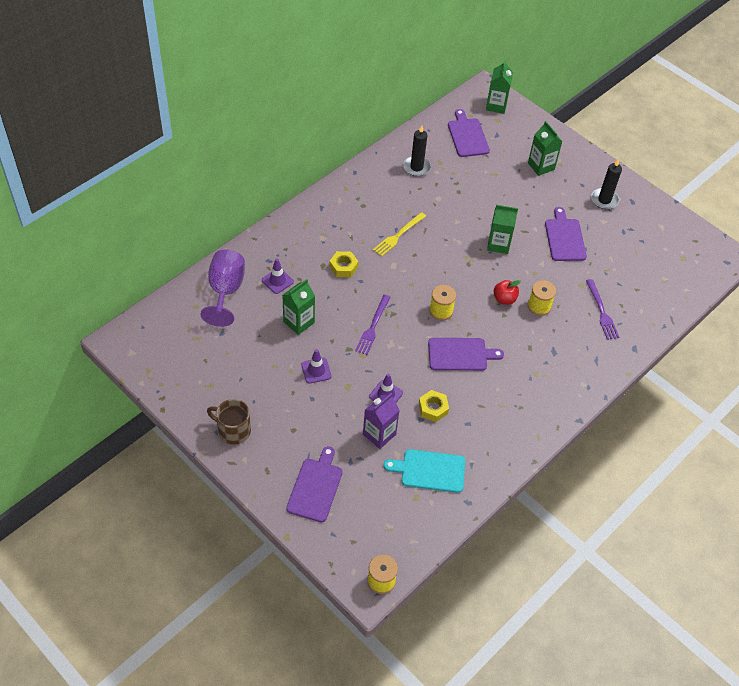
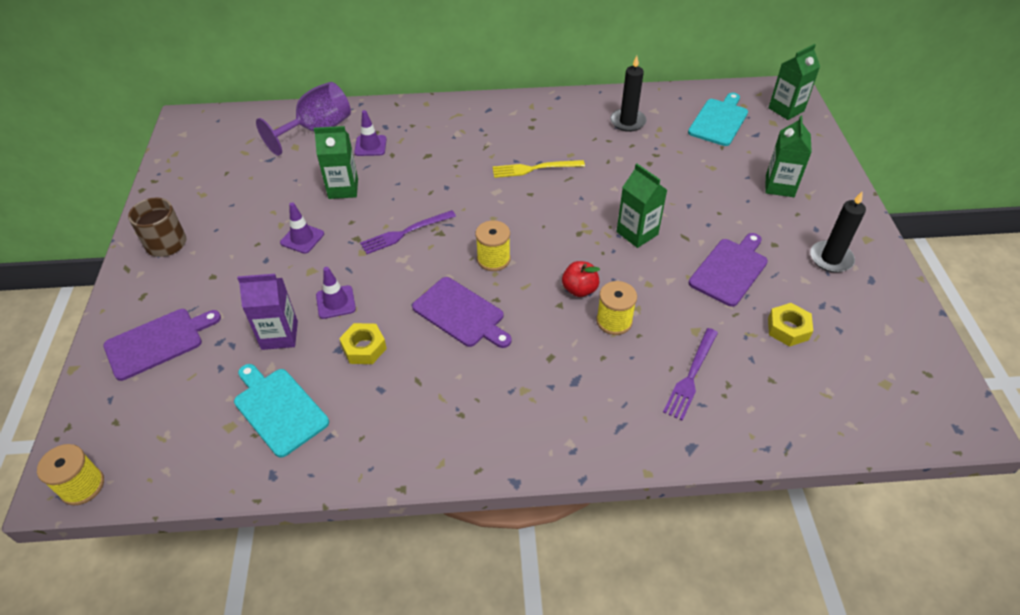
camera: 45 degrees right, 5 degrees down
(343, 267) = (445, 167): yellow nut -> yellow nut (788, 329)
(467, 136) = (719, 121): purple cutting board -> turquoise cutting board

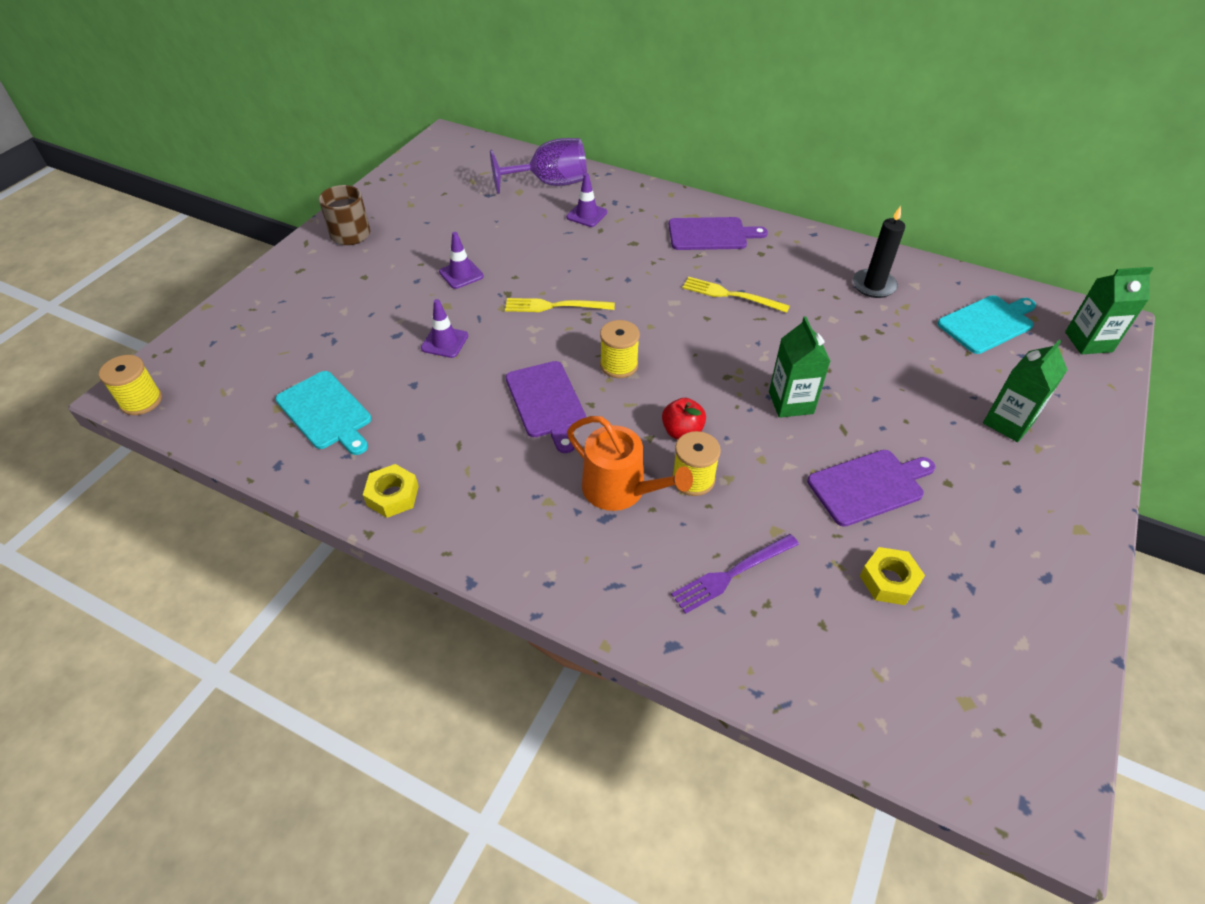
camera: 30 degrees right, 0 degrees up
(158, 342) = (281, 313): purple cutting board -> purple cutting board (710, 234)
(278, 409) = (326, 412): turquoise cutting board -> turquoise cutting board turned 150 degrees clockwise
(279, 335) = (376, 350): purple carton -> none
(343, 189) = (531, 244): green carton -> none
(364, 348) = (436, 393): yellow nut -> yellow nut (392, 496)
(405, 232) = (555, 306): purple fork -> yellow fork
(570, 354) = (620, 490): none -> orange watering can
(831, 259) = (1010, 530): black candle -> none

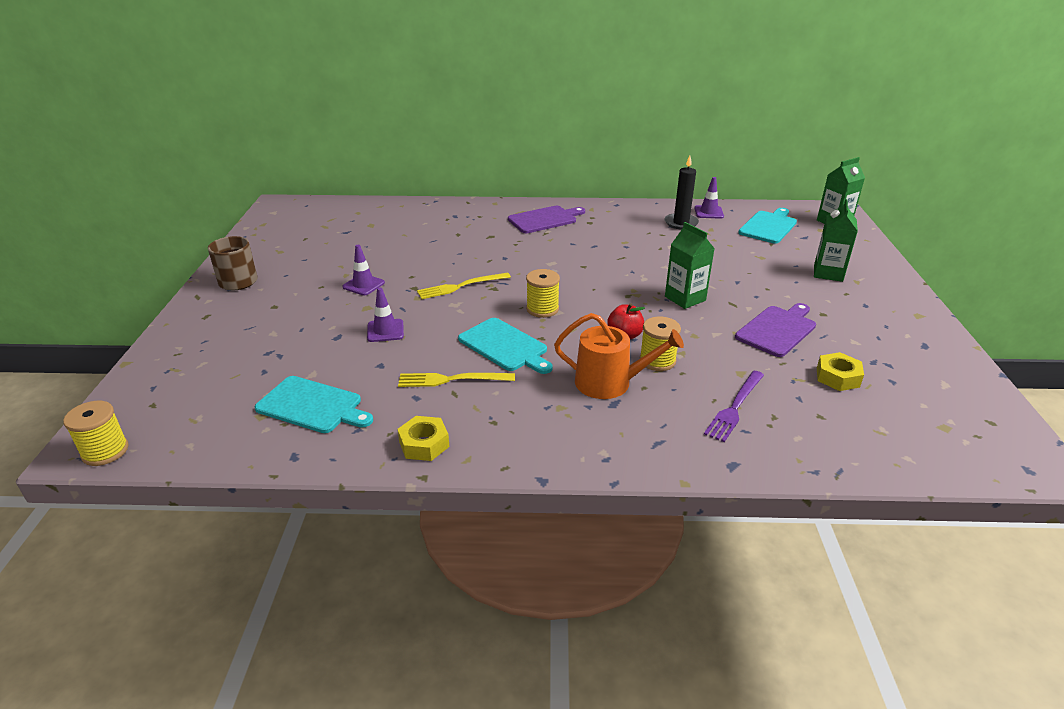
camera: 25 degrees left, 15 degrees down
(546, 402) = (505, 346): purple cutting board -> turquoise cutting board
(550, 183) = (393, 215): purple goblet -> none
(586, 215) = (439, 227): purple traffic cone -> purple traffic cone (709, 212)
(731, 295) = (590, 249): yellow fork -> yellow fork (452, 379)

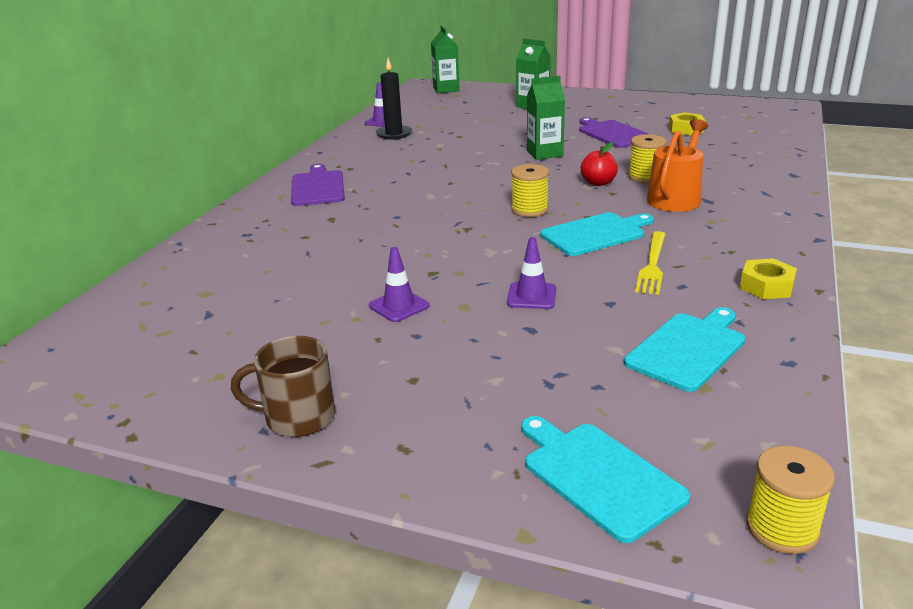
camera: 70 degrees left, 5 degrees down
(461, 286) = (449, 245): yellow fork -> none
(735, 407) = (719, 163): purple fork -> none
(768, 226) = (433, 108): turquoise cutting board -> turquoise cutting board (598, 476)

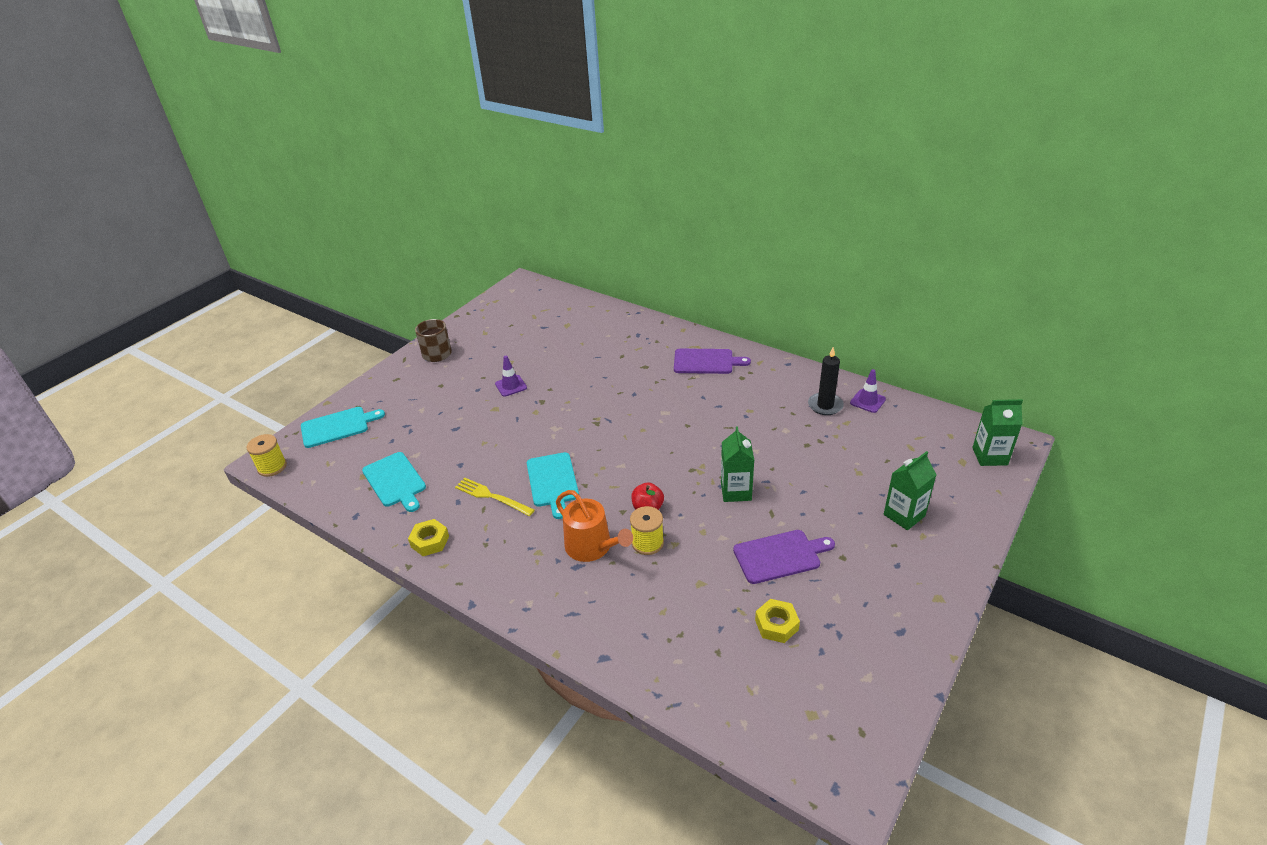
camera: 105 degrees right, 10 degrees up
(529, 210) = (612, 457): yellow spool -> none
(531, 296) = (488, 435): purple traffic cone -> none

